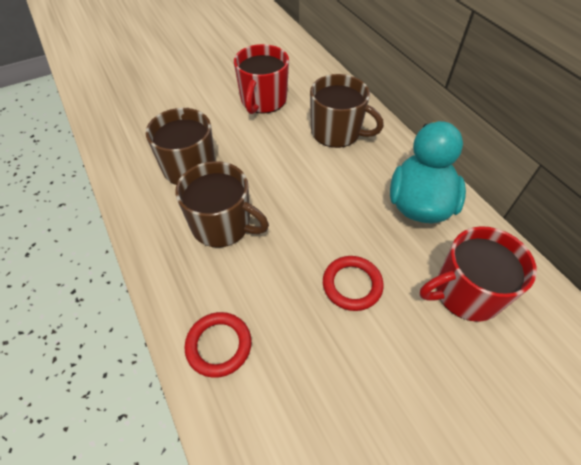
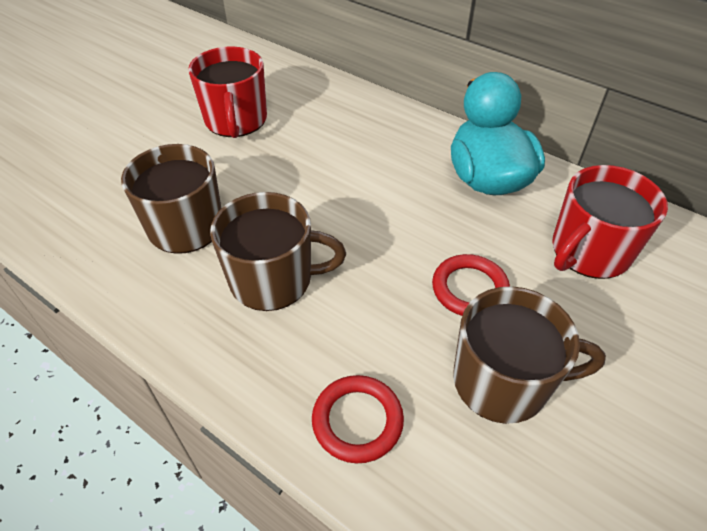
camera: 25 degrees left, 5 degrees down
(337, 132) = (349, 131): brown mug -> brown mug (503, 381)

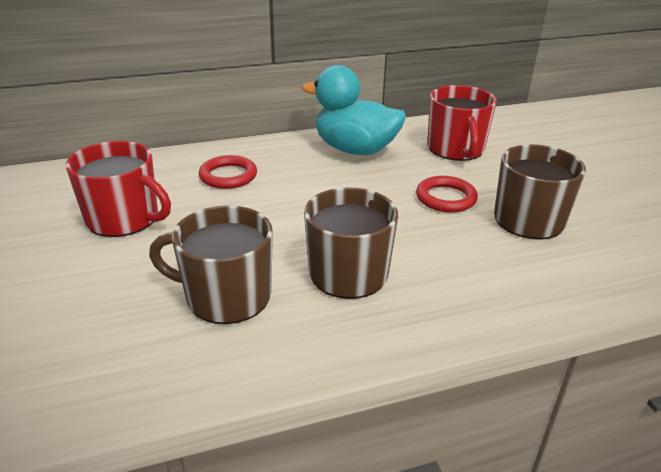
camera: 55 degrees left, 15 degrees down
(357, 421) = (520, 287): red ring -> red ring (228, 176)

